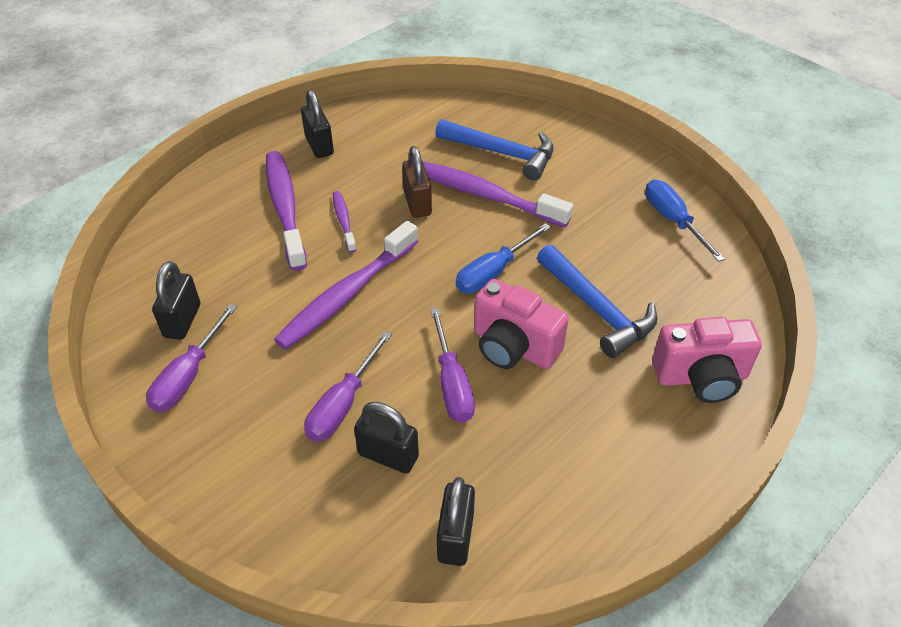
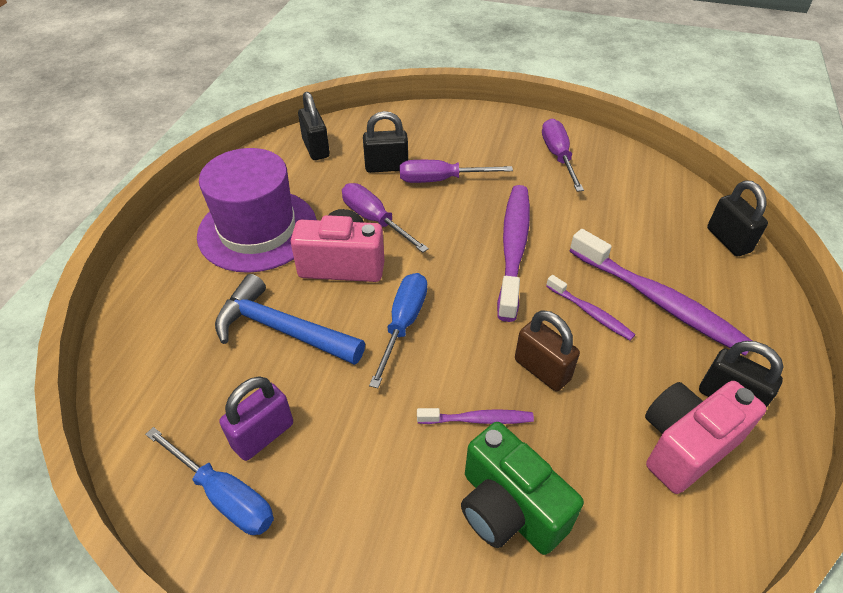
camera: 150 degrees right, 0 degrees up
(182, 321) = (608, 181): black padlock -> black padlock (728, 240)
(343, 404) = (441, 180): purple screwdriver -> purple screwdriver turned 90 degrees counterclockwise
(485, 195) = (478, 419): purple toothbrush -> purple toothbrush, size x0.50
(502, 153) = (508, 509): blue hammer -> green camera
(583, 428) = (257, 230): none -> purple hat
(637, 242) = (263, 435): none -> purple padlock
(701, 377) = (165, 305): pink camera -> pink camera (685, 445)

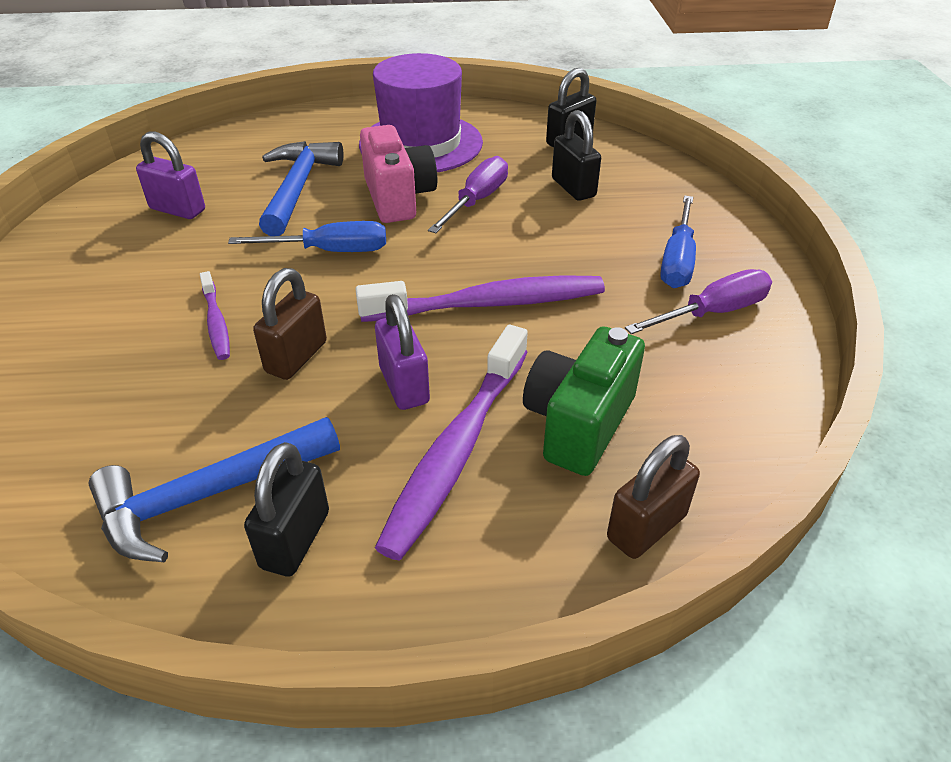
camera: 70 degrees right, 5 degrees down
(224, 495) = (117, 208): blue screwdriver -> blue screwdriver (677, 260)
(441, 180) = (579, 228): purple screwdriver -> none
(508, 509) = (110, 361): green camera -> green camera (578, 424)
(590, 313) = (404, 385): purple toothbrush -> purple padlock
(685, 445) = (207, 496): pink camera -> blue hammer
(728, 240) = (646, 527): black padlock -> brown padlock

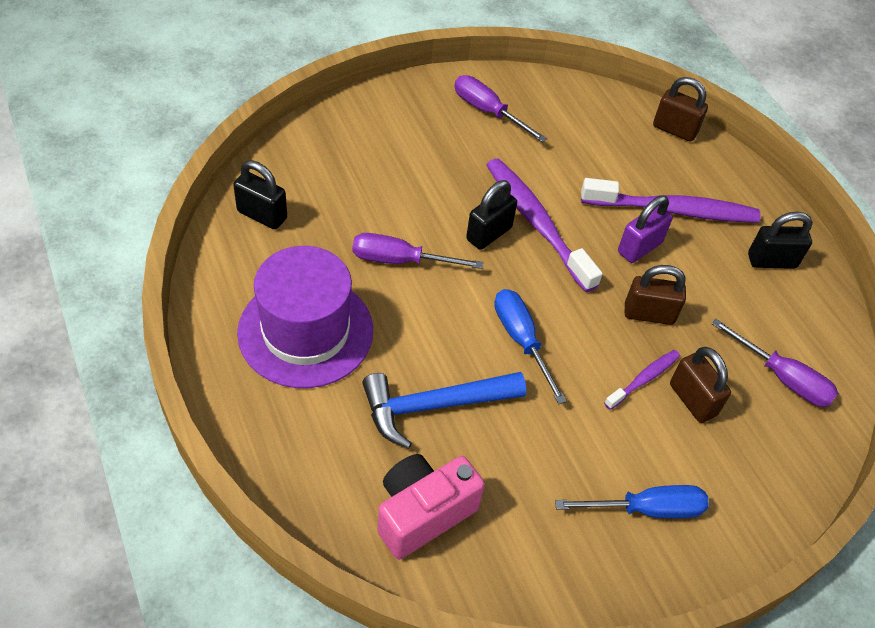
camera: 115 degrees left, 10 degrees up
(109, 453) = (782, 377): none -> purple screwdriver
(158, 353) = (692, 400): none -> brown padlock
(178, 209) = (514, 495): purple padlock -> none
(207, 496) = (774, 311): blue hammer -> none
(398, 198) = (418, 318): pink camera -> pink camera (423, 513)
(573, 188) = (352, 200): black padlock -> black padlock (489, 234)
(578, 424) = (622, 162): green camera -> none
(677, 260) = (435, 130): blue screwdriver -> blue screwdriver (646, 509)

